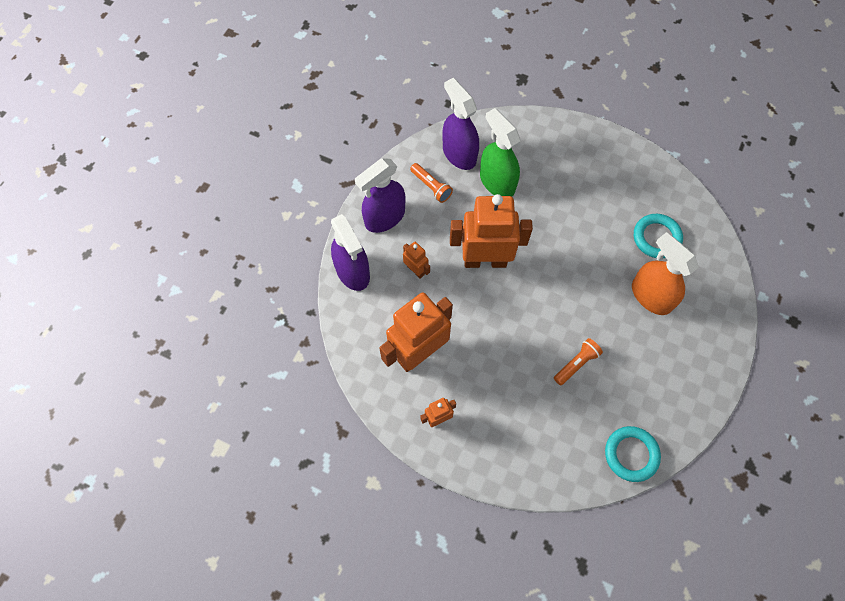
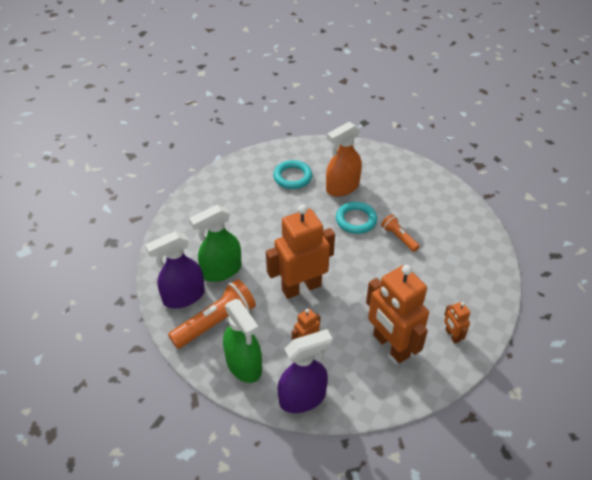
camera: 85 degrees left, 20 degrees down
(384, 217) = (244, 365): purple spray bottle -> green spray bottle
(431, 187) = (216, 322): orange flashlight -> orange flashlight, size x1.80
(485, 260) = (301, 287): orange robot -> orange robot turned 60 degrees clockwise
(631, 454) = (469, 216): turquoise ring -> turquoise ring (356, 220)

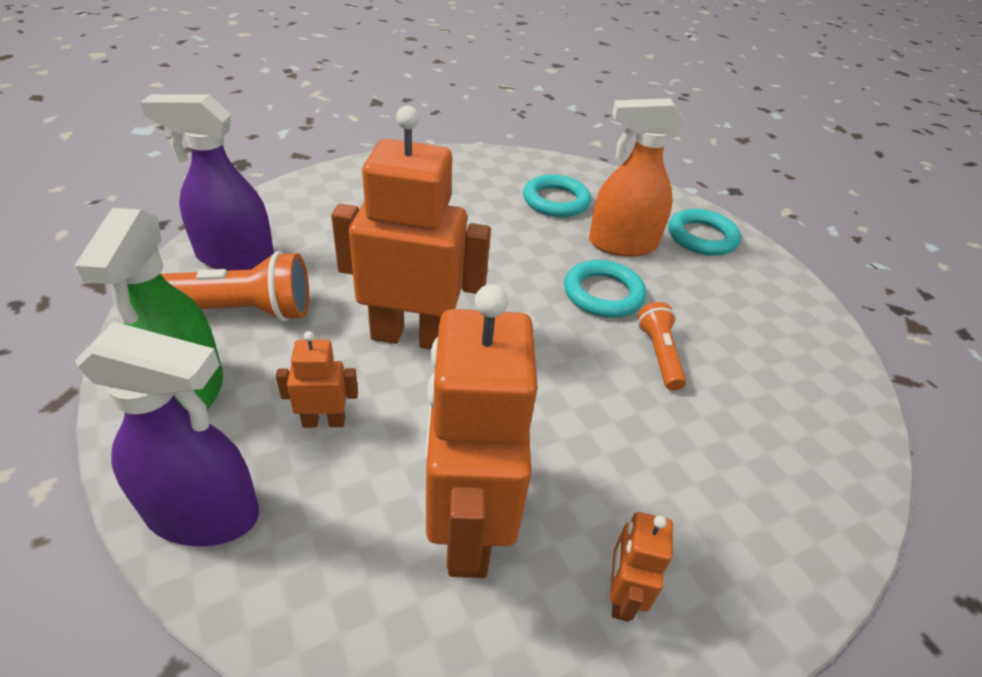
camera: 30 degrees right, 5 degrees down
(221, 271) = (324, 254): green spray bottle -> none
(371, 163) = (702, 237): none -> turquoise ring

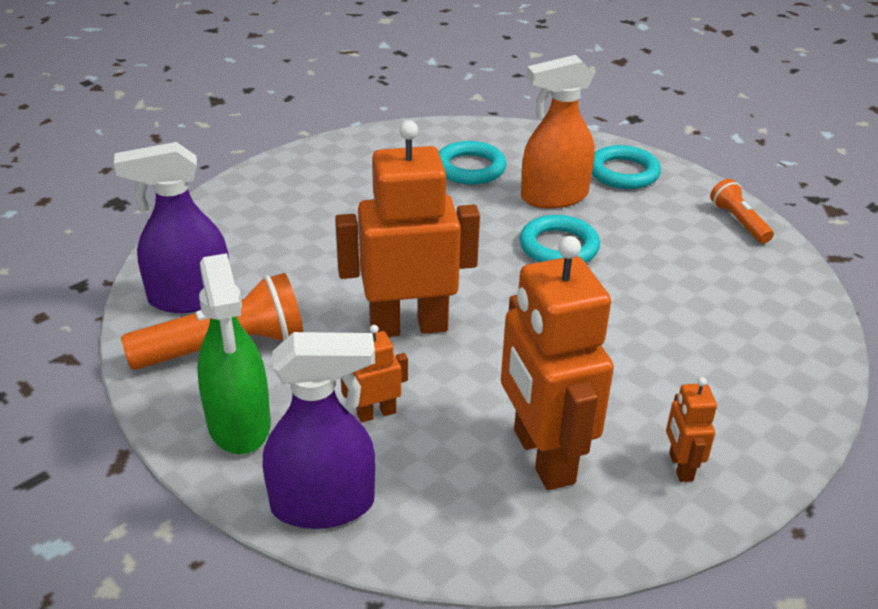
camera: 15 degrees left, 5 degrees down
(659, 354) = (631, 287): orange flashlight -> orange flashlight (739, 222)

